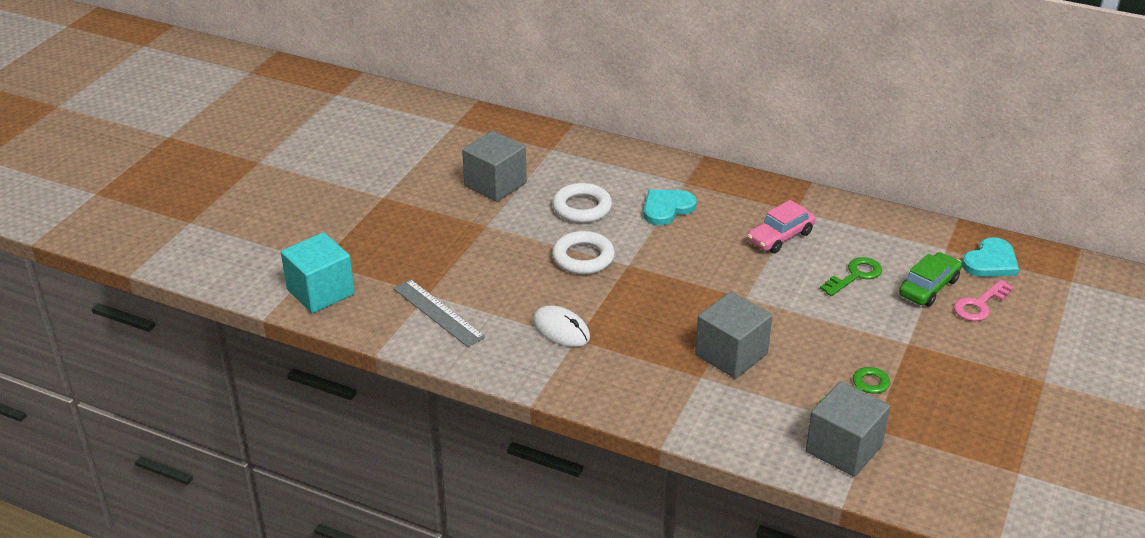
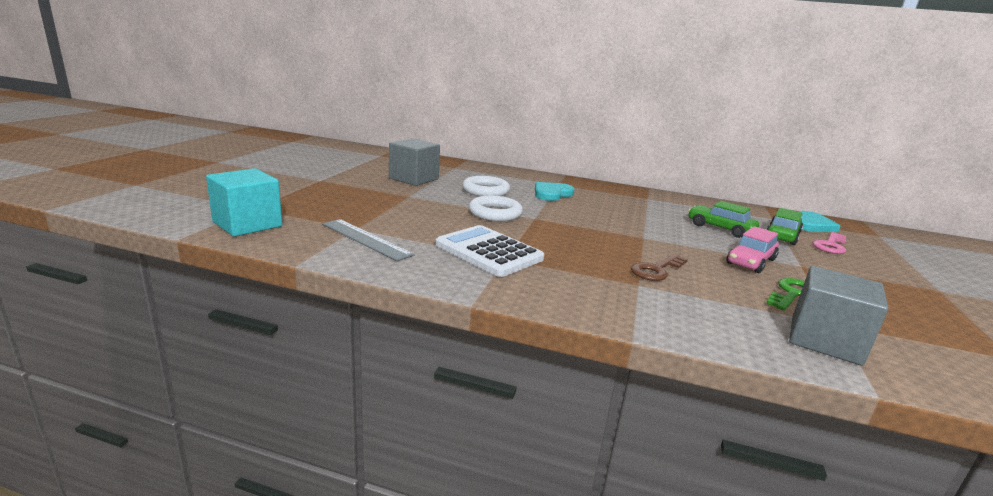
camera: 10 degrees left, 15 degrees down
(561, 329) = (488, 252): white mouse -> white calculator
(731, 354) = (656, 270): grey cube -> brown key
(780, 237) = (646, 209): pink car -> pink car (750, 261)
(855, 275) = (720, 228): green key -> green car

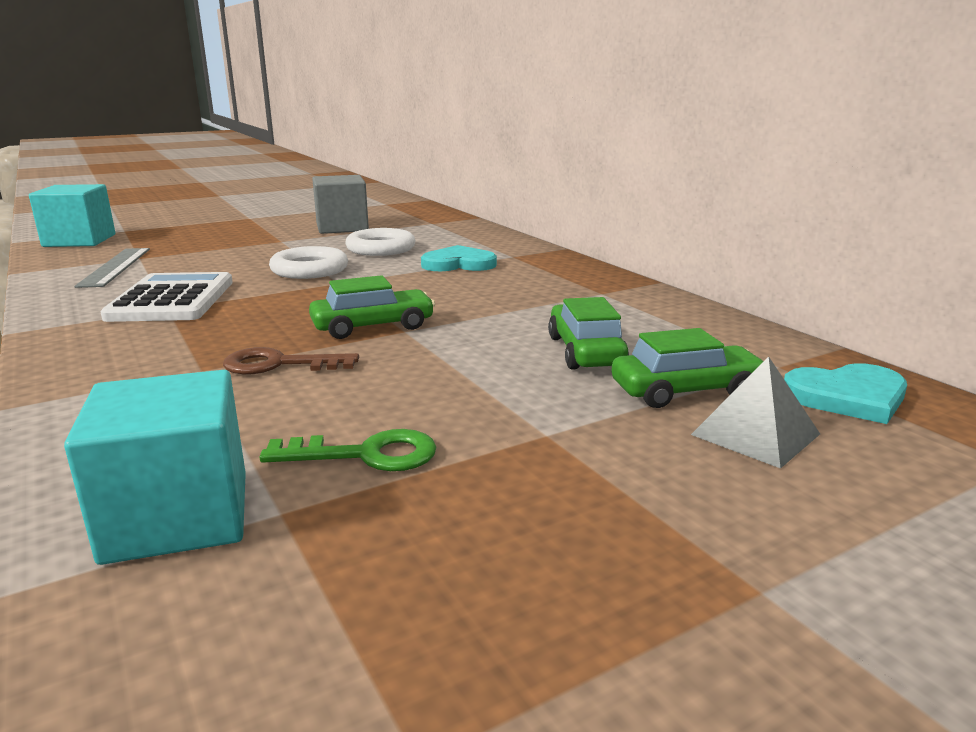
camera: 45 degrees right, 0 degrees up
(627, 239) = (373, 326): none -> green car
(750, 261) = (464, 400): pink car -> none
(825, 340) = (177, 516): grey cube -> turquoise cube
(830, 245) = (755, 434): pink key -> grey pyramid

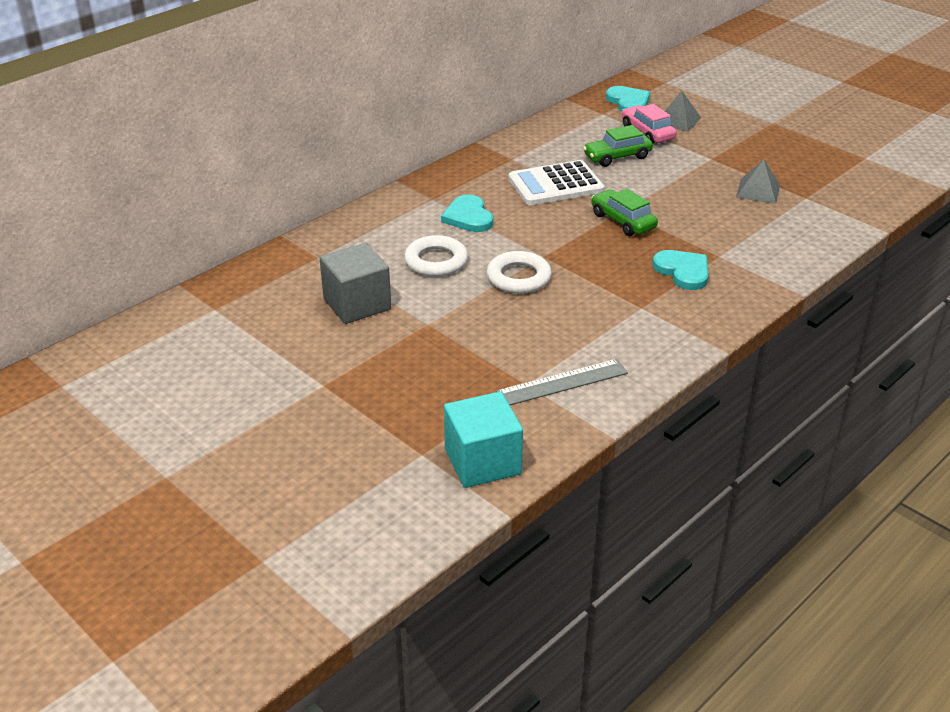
camera: 105 degrees left, 15 degrees up
(172, 299) = (624, 313): white calculator -> white calculator (555, 184)
(177, 516) = (825, 215): turquoise cube -> none
(200, 340) = (683, 271): none -> turquoise heart
(279, 364) = (695, 235): brown key -> none
(366, 454) = (758, 191): green key -> grey pyramid
(686, 391) = (647, 133): green car -> pink car

